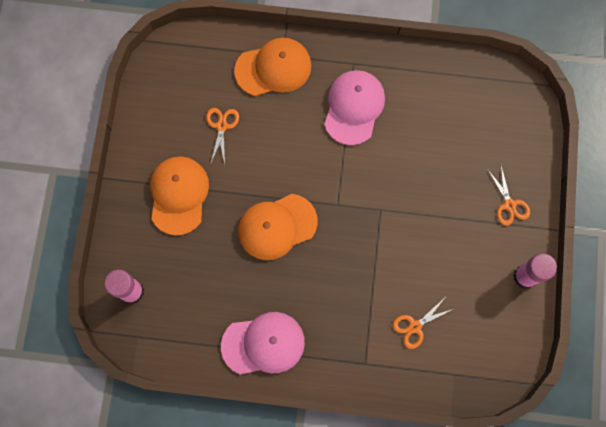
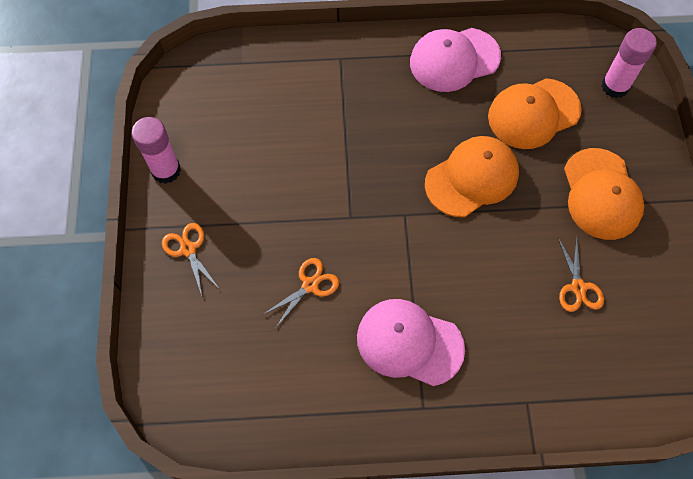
camera: 170 degrees right, 10 degrees down
(273, 68) = (534, 380): orange cap -> orange cap (533, 114)
(354, 107) = (409, 342): pink cap -> pink cap turned 105 degrees clockwise
(415, 326) = (290, 101): orange scissors -> orange scissors (310, 285)

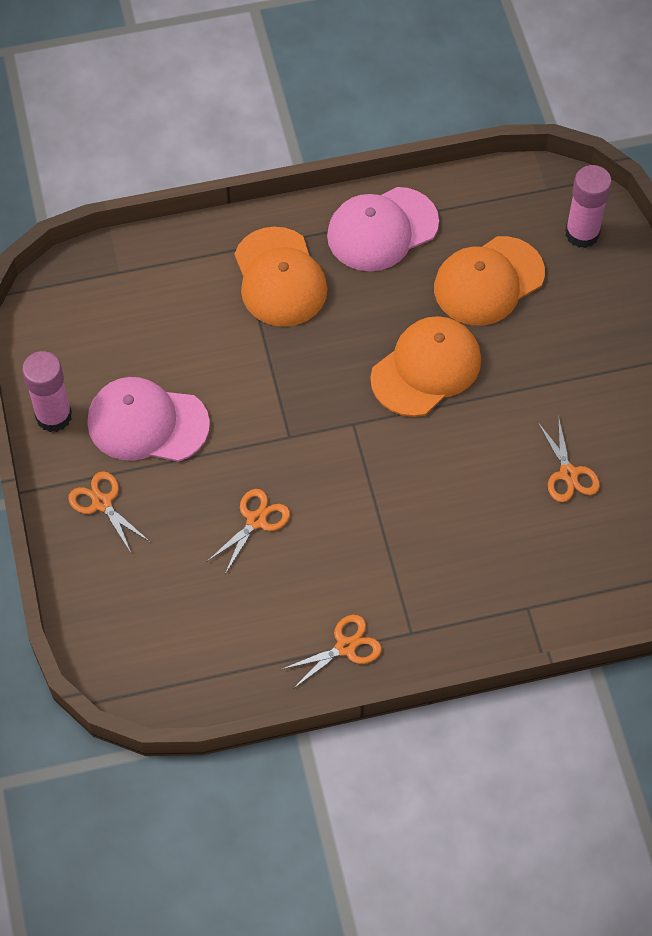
camera: 10 degrees left, 5 degrees down
(364, 411) = (345, 647): none -> orange scissors
(409, 342) = (383, 565): pink cap -> pink cap (147, 423)
(601, 194) = (582, 364): orange cap -> orange cap (279, 278)

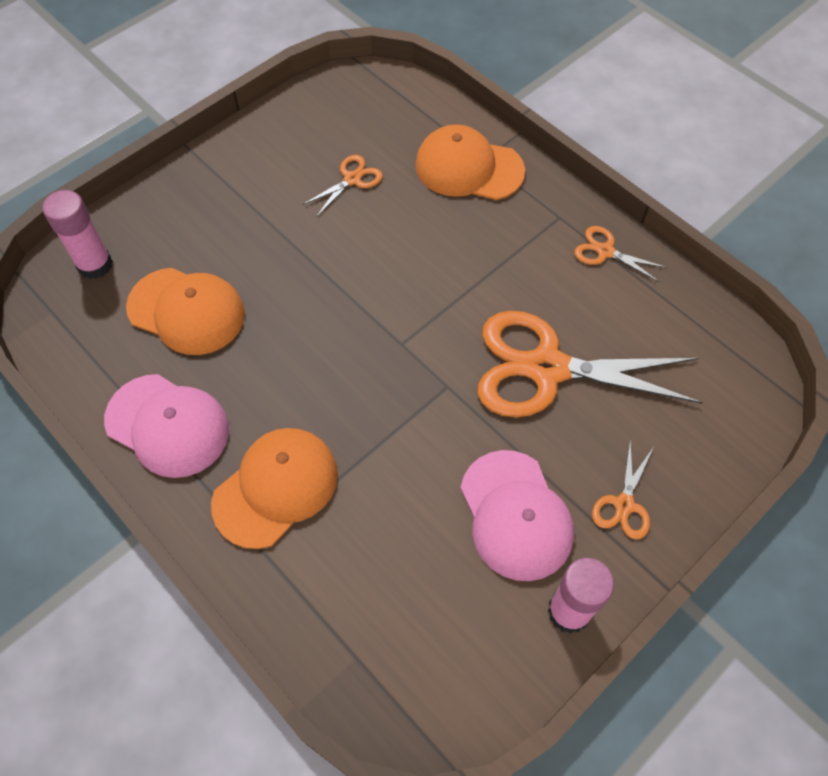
camera: 120 degrees left, 0 degrees up
(256, 520) = (547, 368): orange scissors -> orange scissors, size x2.28
(426, 369) = (310, 315): orange cap -> orange cap (468, 168)

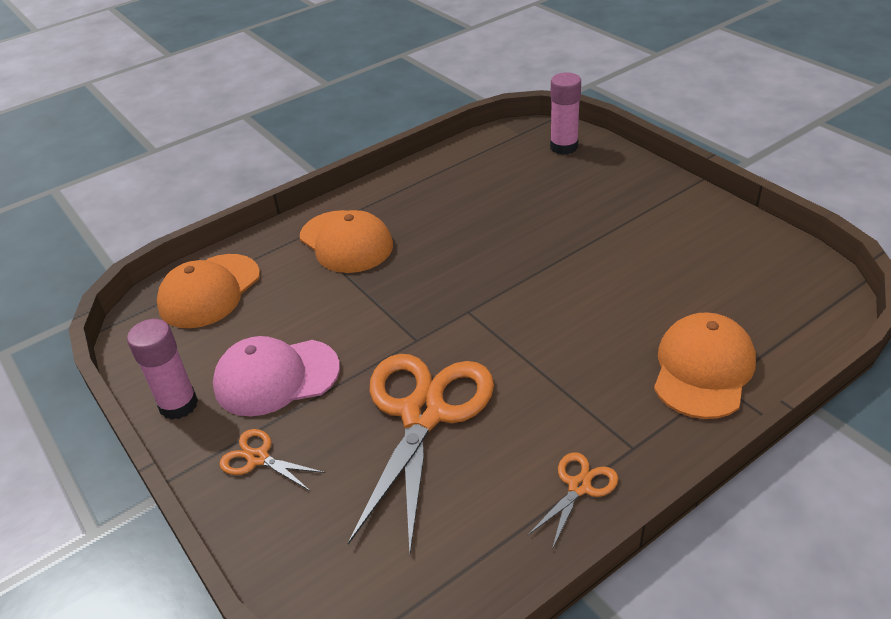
camera: 100 degrees right, 20 degrees down
(168, 425) = (412, 190): pink cap -> none
(186, 311) = (515, 191): orange cap -> orange cap (209, 291)
(352, 179) = (673, 280): orange scissors -> none

